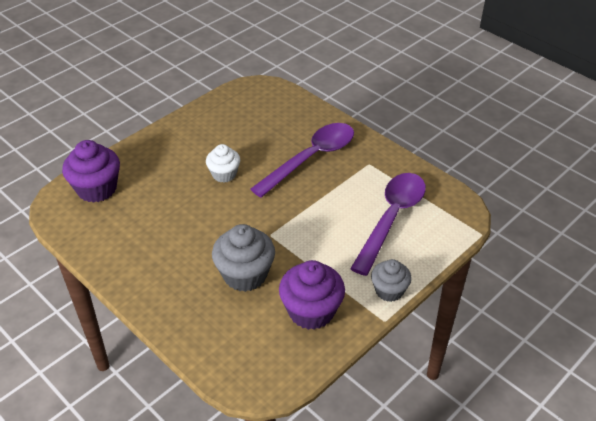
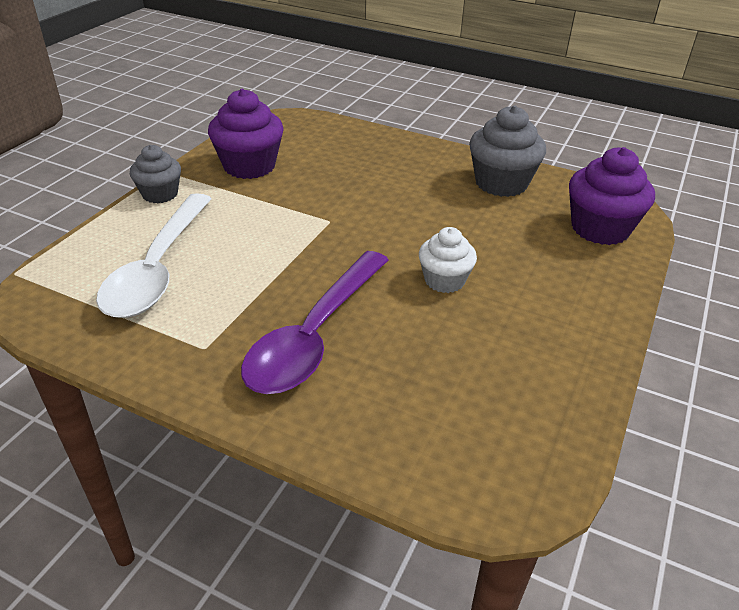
camera: 160 degrees right, 5 degrees down
(245, 275) = (338, 181): grey cupcake -> grey cupcake (501, 183)
(391, 218) = (158, 268): purple spoon -> white spoon

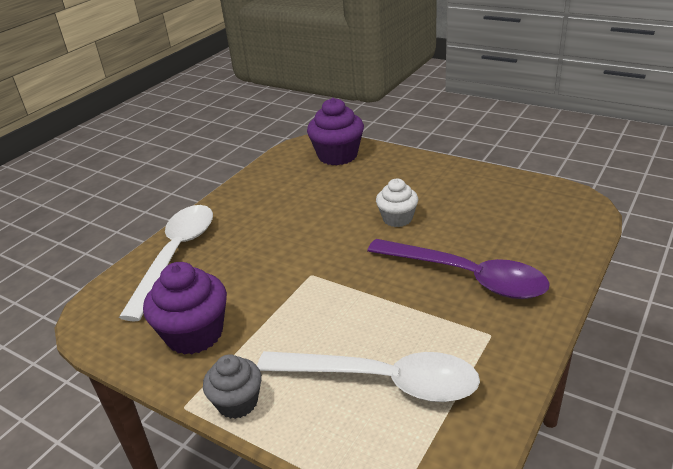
camera: 80 degrees left, 5 degrees down
(366, 144) = (176, 255): none -> white spoon
(501, 183) = (269, 188): grey cupcake -> none

